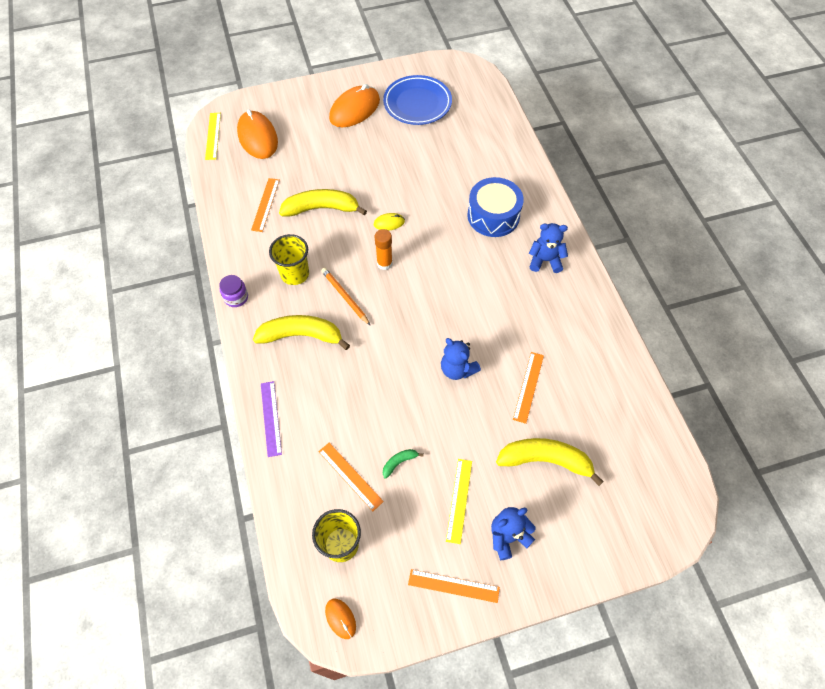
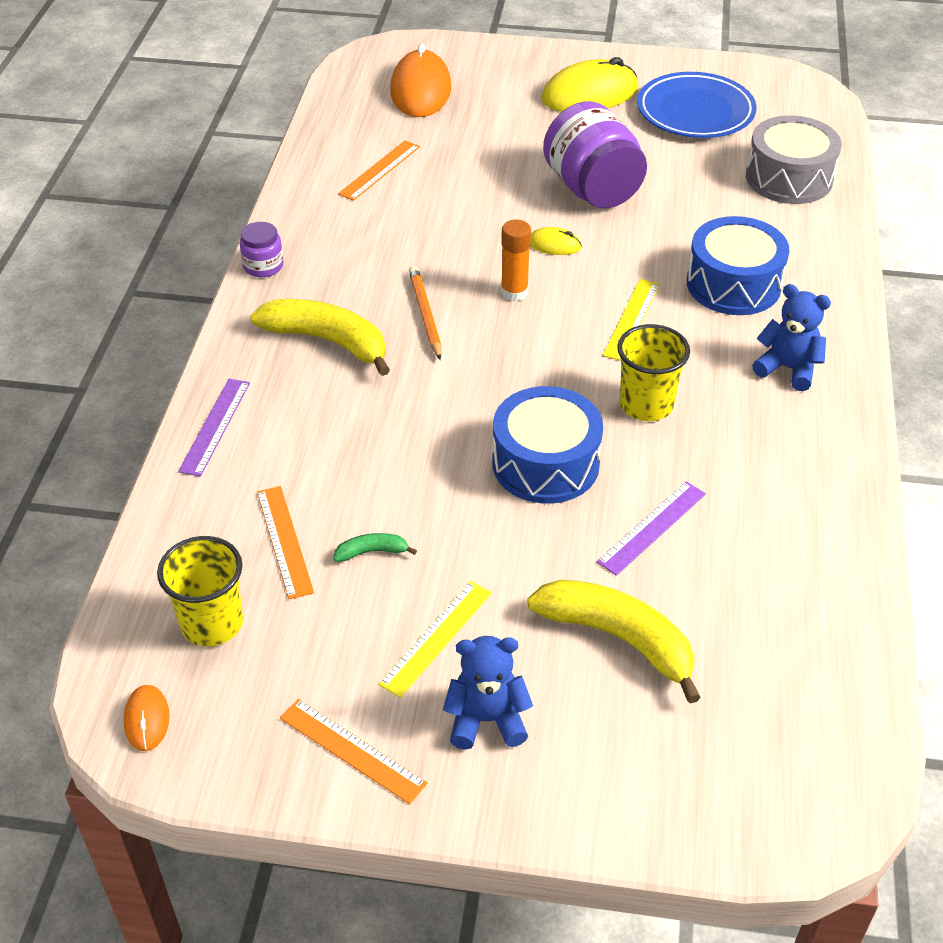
camera: 25 degrees right, 15 degrees down
(213, 136) = (357, 72): yellow ruler -> yellow ruler (631, 319)
(295, 274) = (368, 264): yellow cup -> yellow cup (646, 405)
(321, 208) = (460, 198): yellow banana -> none
(355, 109) = (590, 94): orange mouse -> yellow mouse
(390, 177) = (592, 189): none -> purple jar
(457, 369) = (545, 463): blue teddy bear -> blue drum
(487, 134) = (789, 178): none -> grey drum
(528, 387) = (652, 527): orange ruler -> purple ruler

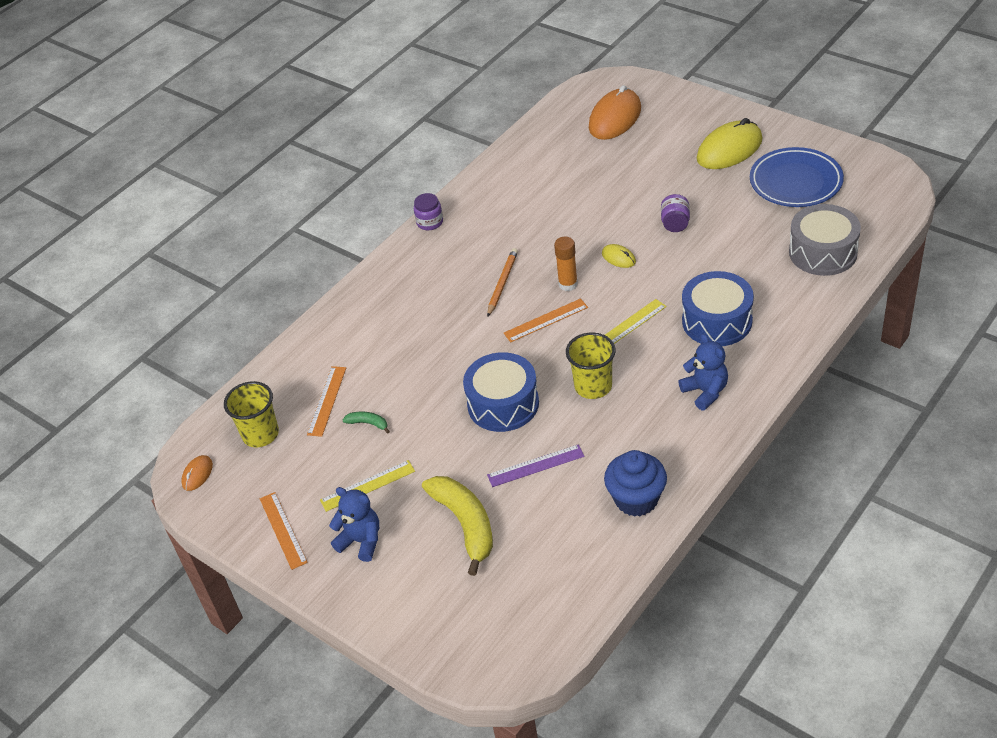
camera: 35 degrees right, 0 degrees up
(215, 426) = (335, 319): purple ruler -> none
(328, 341) = (433, 284): yellow banana -> none
(379, 170) = (545, 173): orange ruler -> orange ruler (546, 320)
(590, 94) = (729, 149): yellow mouse -> yellow mouse turned 45 degrees counterclockwise
(592, 189) = (675, 224): purple jar -> purple jar, size x0.48
(813, 524) = (636, 499): none -> blue cupcake

